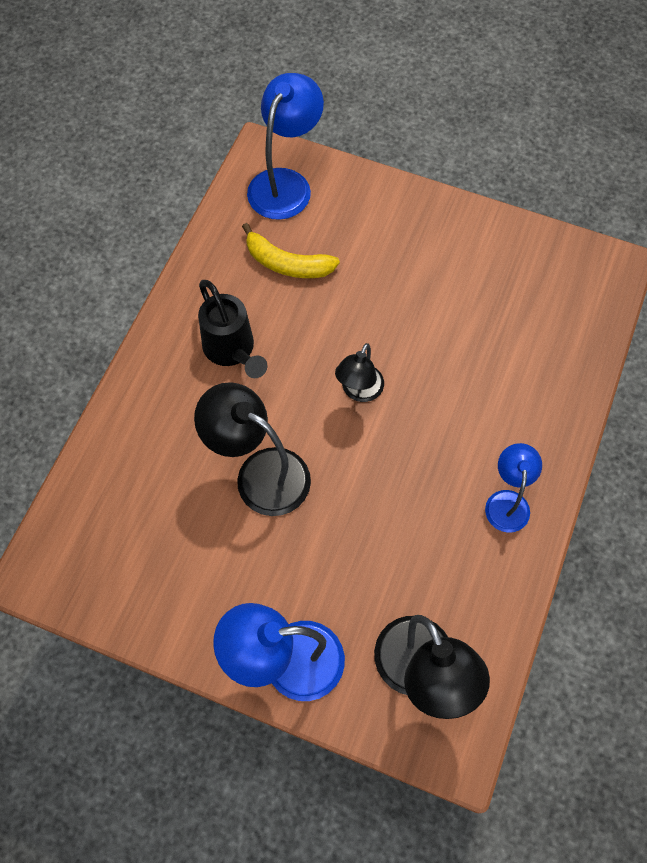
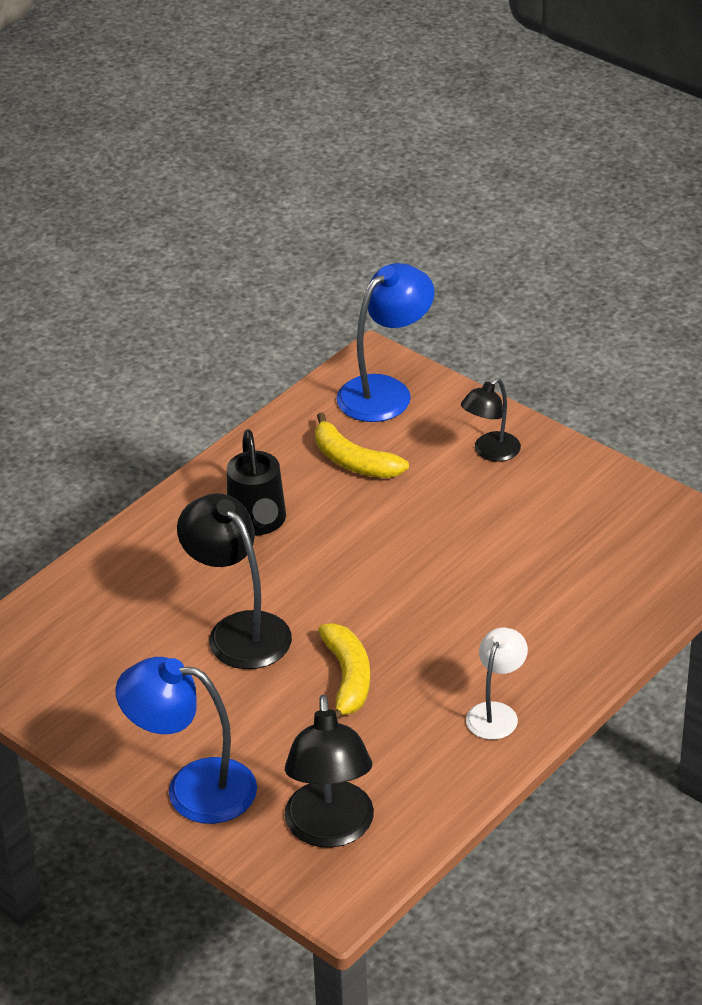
camera: 20 degrees right, 25 degrees down
(359, 391) = (379, 585): black lamp -> black lamp (490, 452)
(372, 500) = (348, 678): none -> yellow banana
(507, 501) = (496, 713): blue lamp -> white lamp

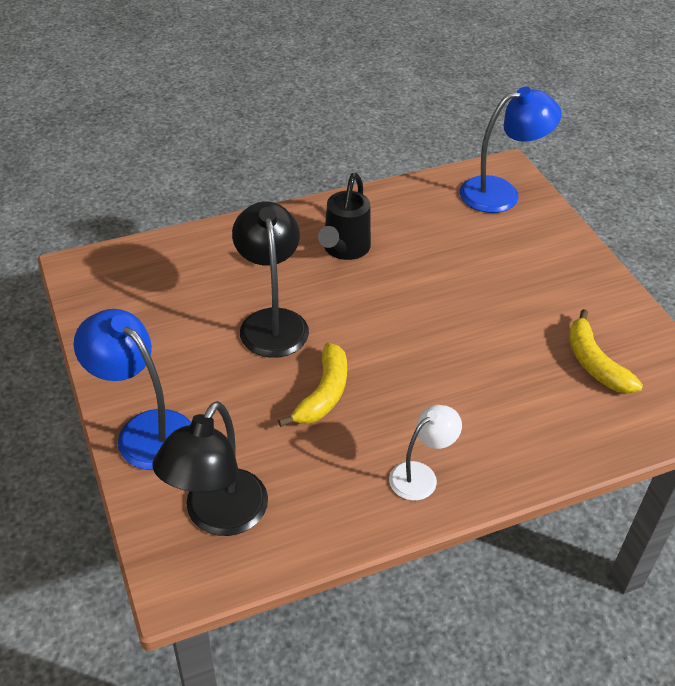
camera: 25 degrees right, 5 degrees up
(353, 461) = (443, 232): yellow banana -> yellow banana (594, 363)
(490, 452) = (552, 264): black lamp -> none

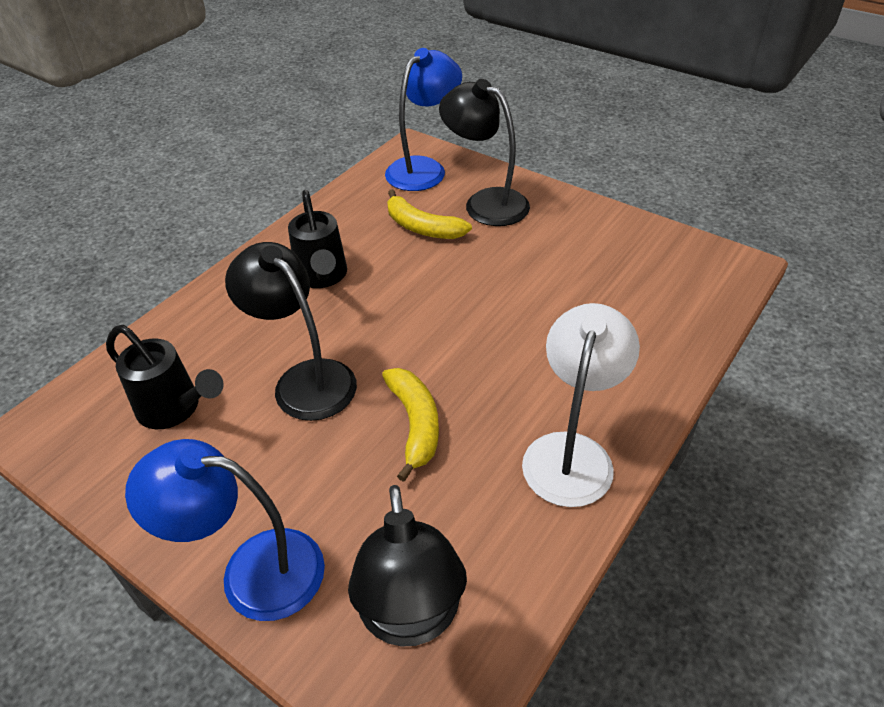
camera: 30 degrees left, 0 degrees up
(172, 299) = (175, 409): none -> black watering can
(421, 475) = (571, 453): white lamp -> white lamp, size x1.66
(528, 246) = (485, 202): none -> black lamp
(594, 363) = (623, 274): yellow banana -> yellow banana (422, 227)

